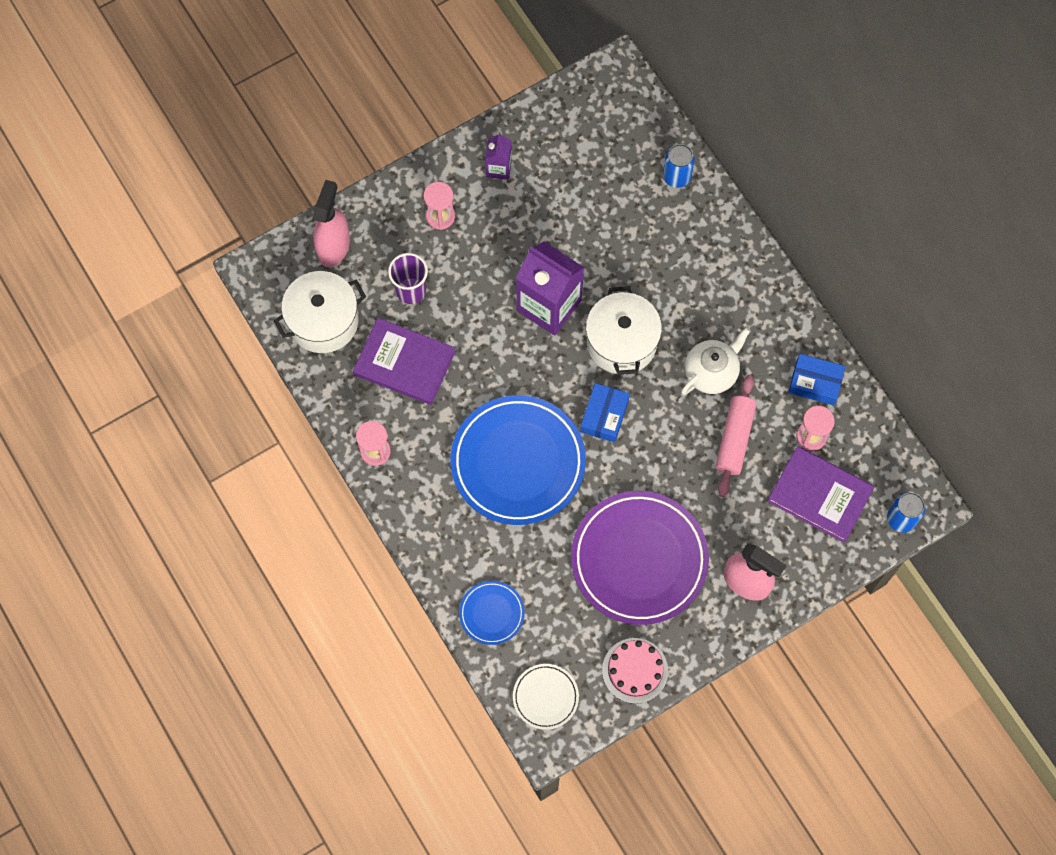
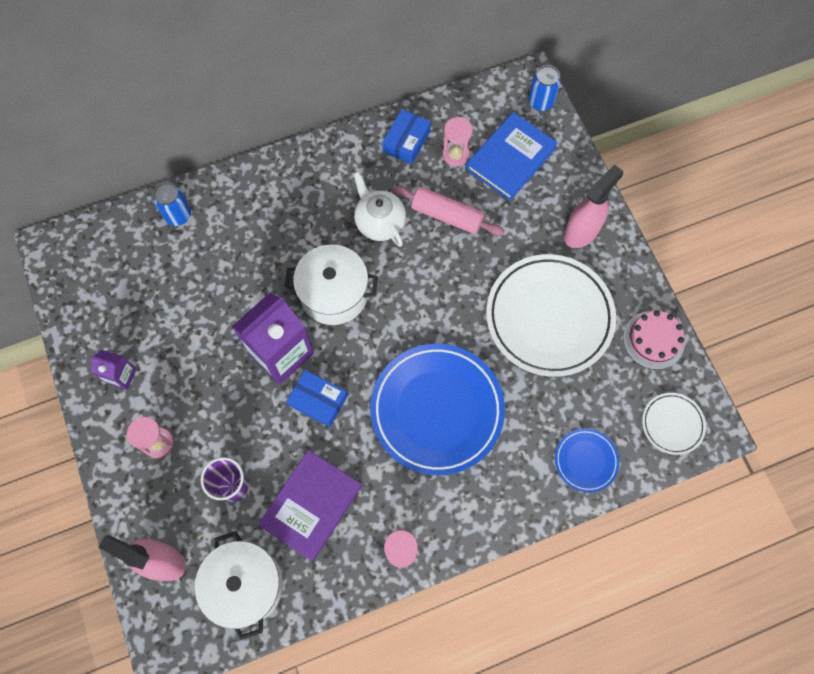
camera: 80 degrees left, 0 degrees up
(604, 416) = (404, 322): blue box -> blue box (318, 401)
(639, 559) = (549, 317): purple plate -> white plate
(819, 495) = (510, 158): purple book -> blue book

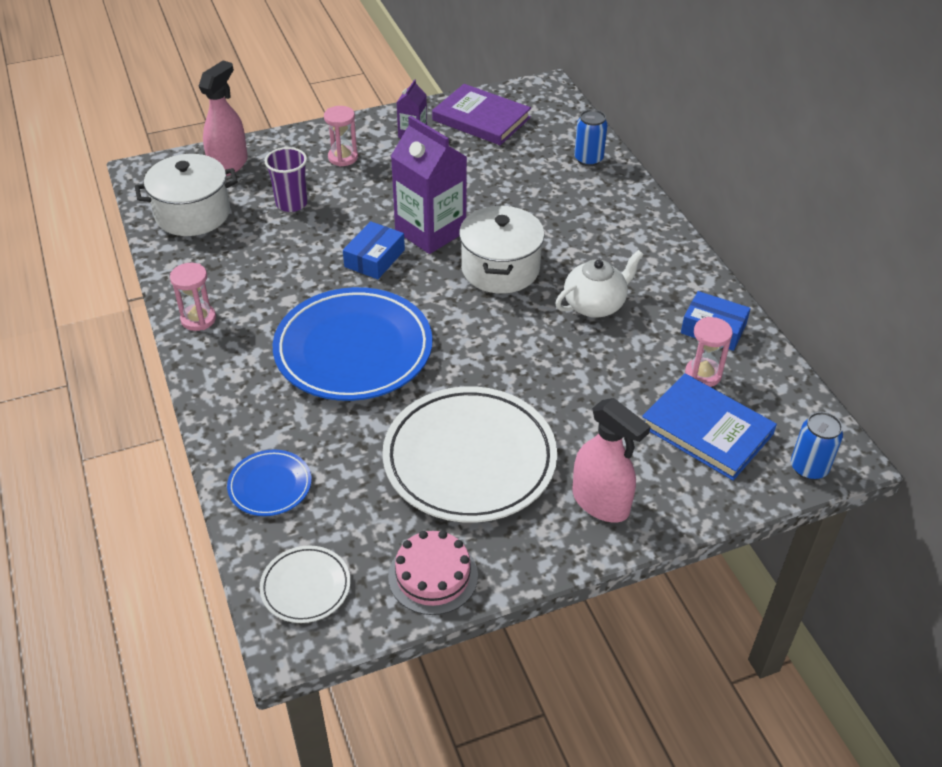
camera: 90 degrees right, 25 degrees down
(311, 505) = (261, 255): purple book -> purple book (481, 119)
(447, 215) = (611, 364): pink rolling pin -> none

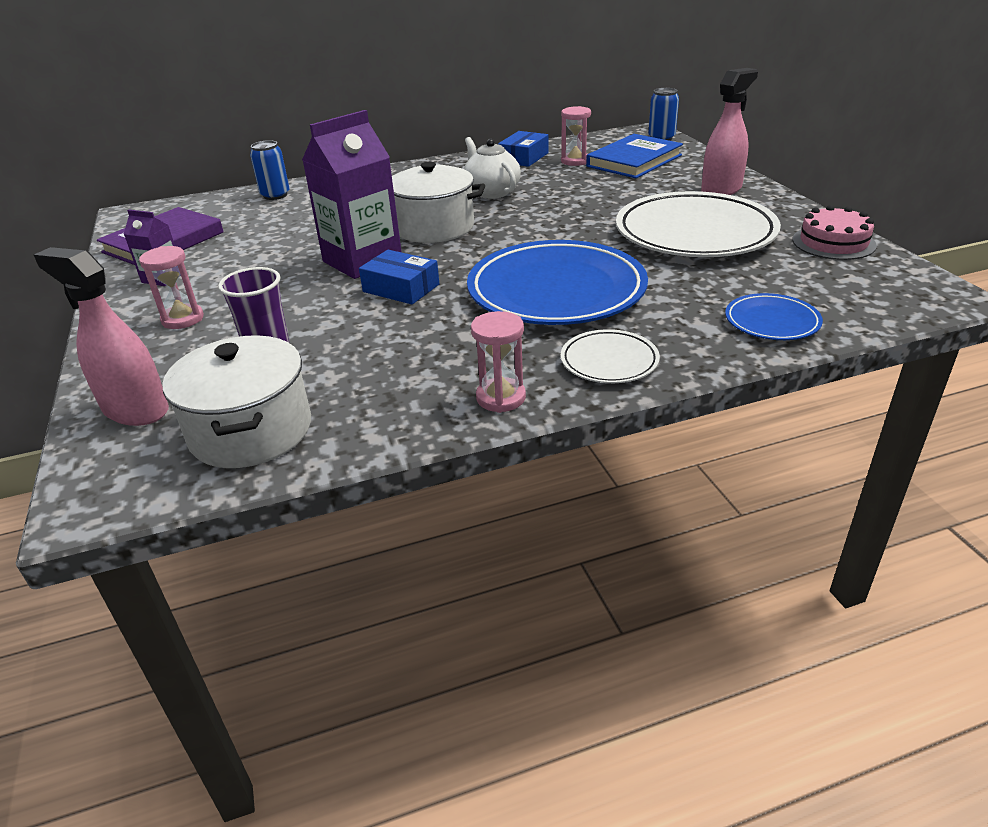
camera: 85 degrees left, 10 degrees down
(305, 587) = (886, 294): white plate -> white plate (609, 361)

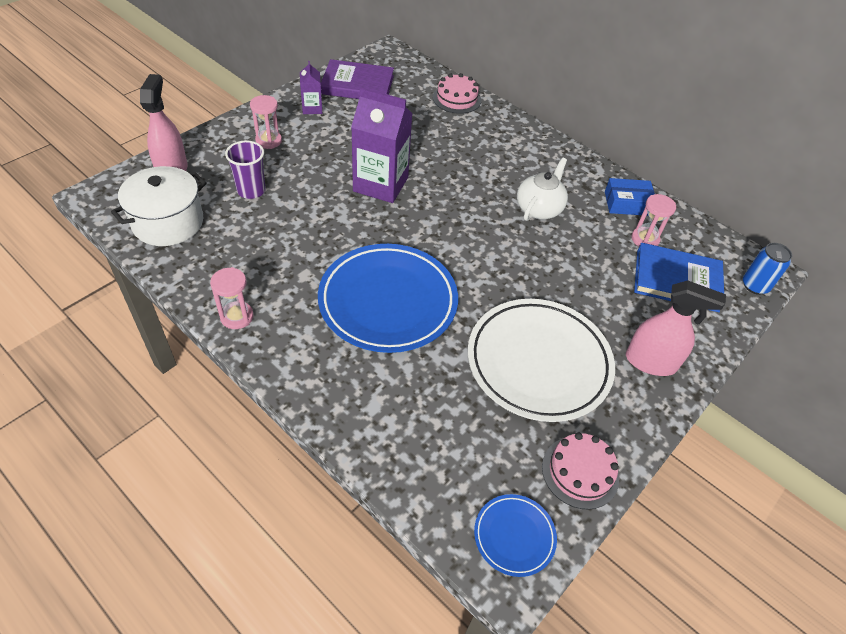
camera: 55 degrees right, 15 degrees up
(275, 195) = (456, 99): blue can -> pink cake
(401, 288) = (352, 218): blue box -> none
(434, 227) = (453, 200): white pot -> none
(609, 361) = (301, 359): white plate -> none
(771, 322) = (401, 446): blue plate -> blue plate (514, 536)

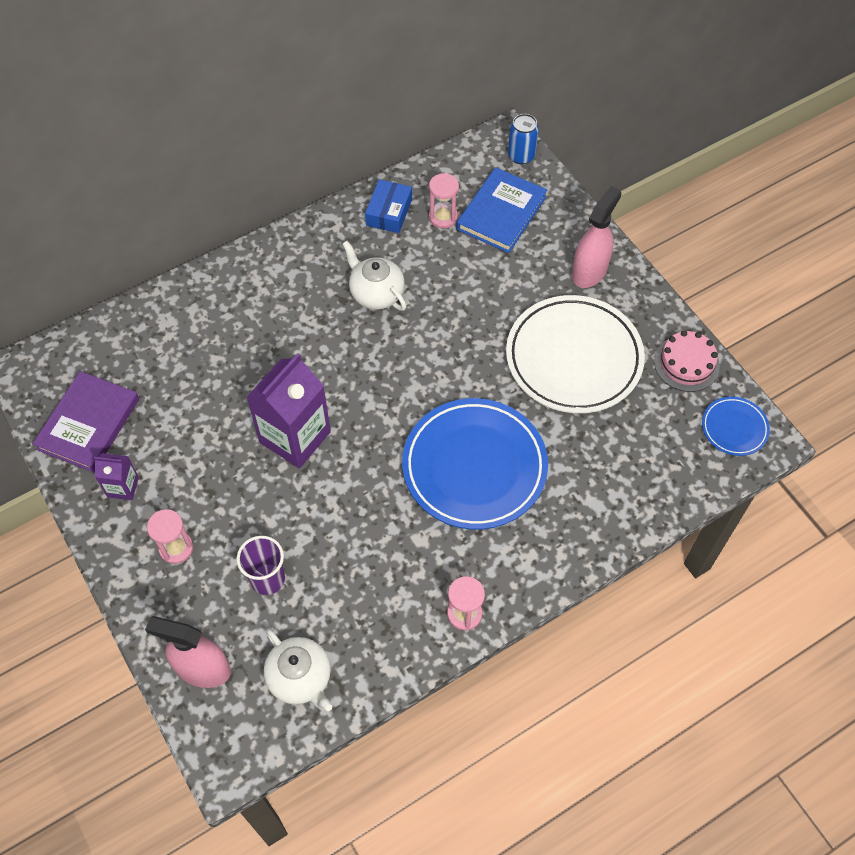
camera: 70 degrees left, 10 degrees up
(168, 222) = (300, 678): white pot -> white teapot
(456, 99) = (157, 318): pink cake -> none

